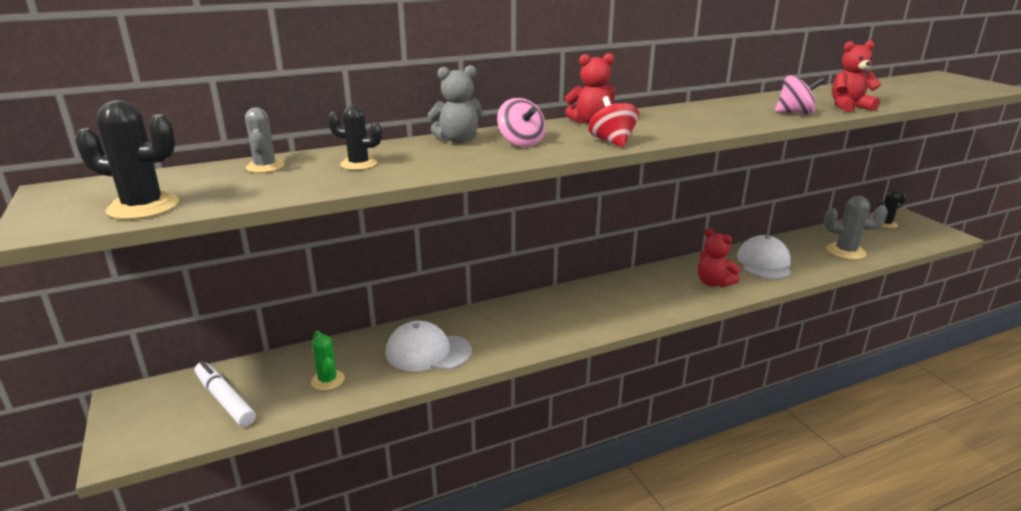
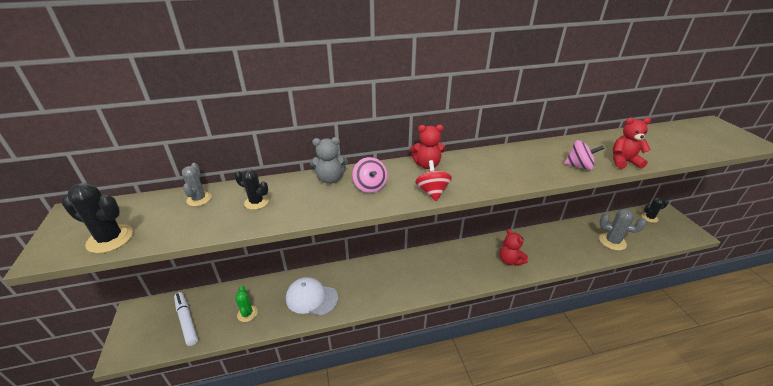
camera: 10 degrees right, 10 degrees up
(764, 263) = (550, 245): white cap -> none

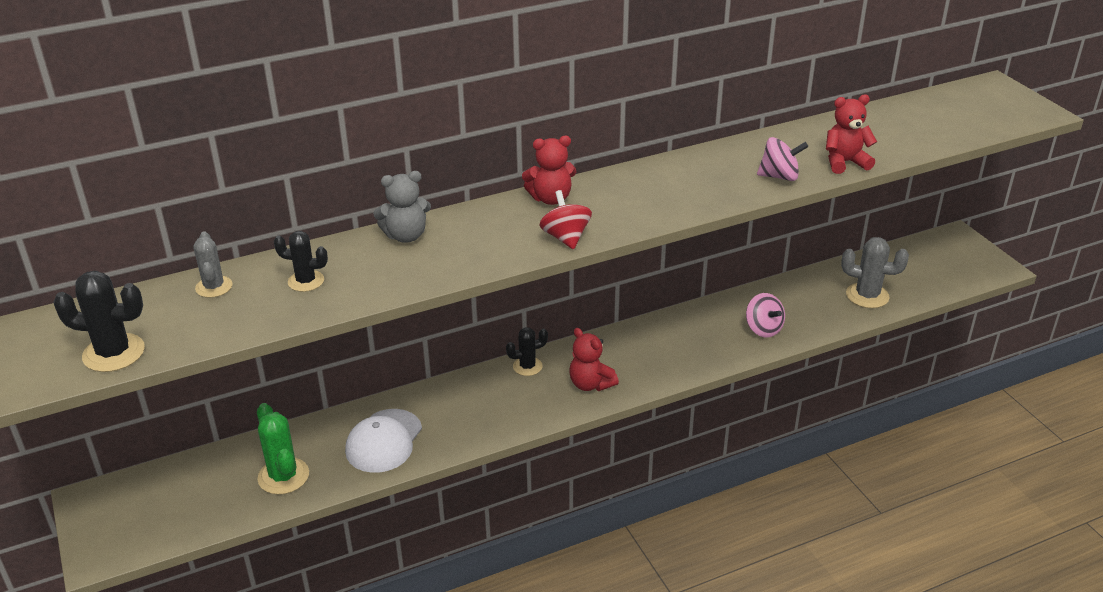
camera: 10 degrees left, 0 degrees up
(186, 321) = (184, 500): white marker -> none
(247, 313) = (283, 476): green cactus -> green cactus, size x1.54
(311, 298) = (384, 441): white cap -> white cap turned 75 degrees counterclockwise
(370, 186) = (471, 240): pink spinning top -> pink spinning top (763, 329)
(510, 260) = (702, 345): red teddy bear -> red teddy bear (590, 384)
(649, 217) = (930, 250): black cactus -> black cactus (527, 366)

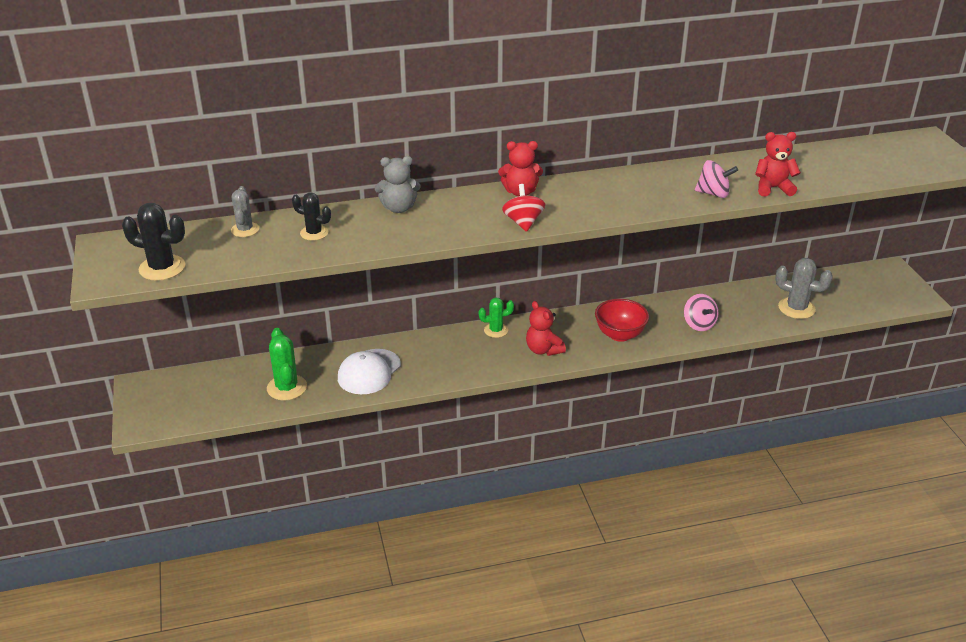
camera: 10 degrees right, 0 degrees up
(527, 366) = (496, 330): black cactus -> green cactus
(676, 353) = (620, 335): none -> red bowl

